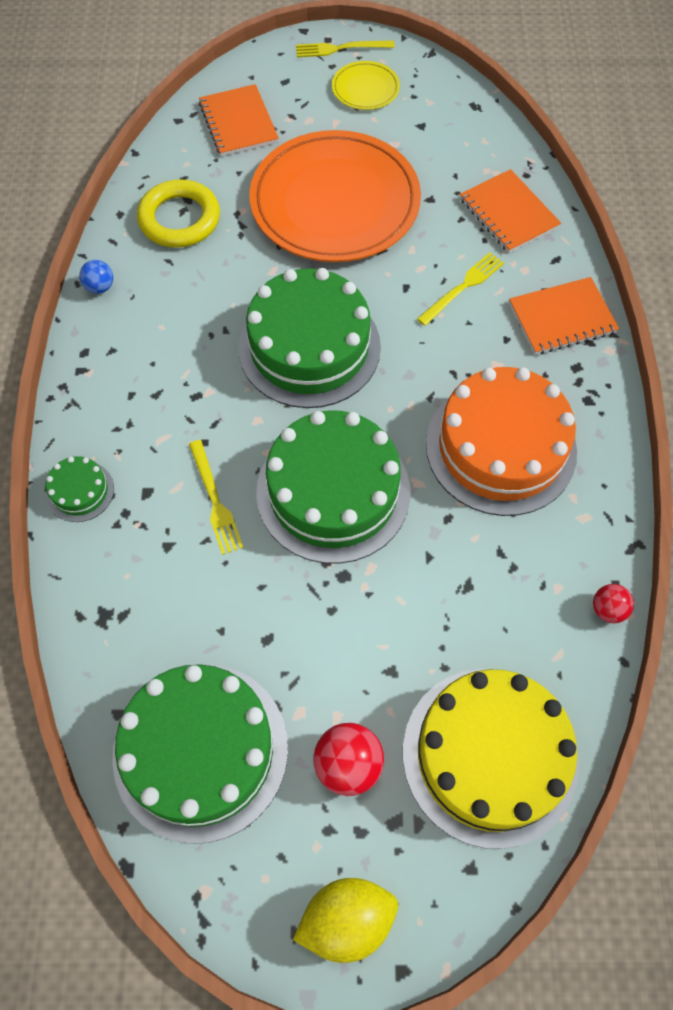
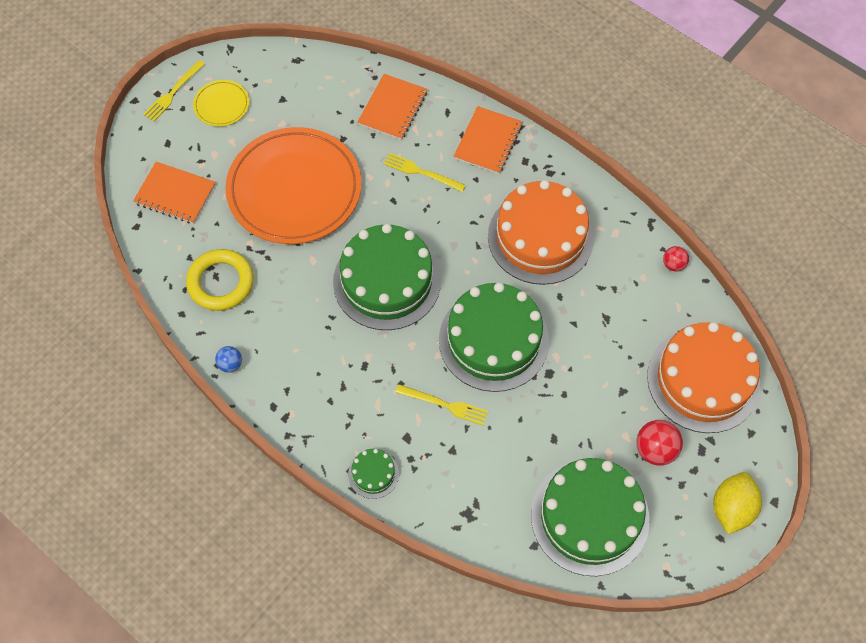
camera: 50 degrees left, 0 degrees up
(463, 287) = (421, 172): yellow fork -> yellow fork turned 60 degrees counterclockwise
(490, 755) = (703, 380): yellow cake -> orange cake
(508, 213) = (393, 108): orange notebook -> orange notebook turned 75 degrees counterclockwise

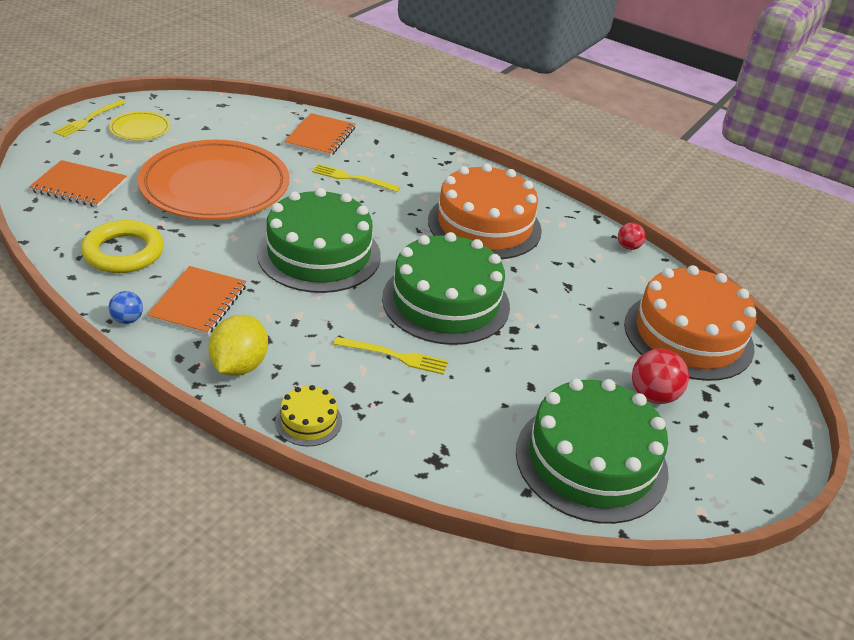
camera: 10 degrees left, 25 degrees down
(373, 474) = (308, 421): green cake -> yellow cake
(488, 141) = (419, 160): orange notebook -> orange notebook (198, 302)
(731, 508) = (760, 450): yellow lemon -> yellow lemon (239, 366)

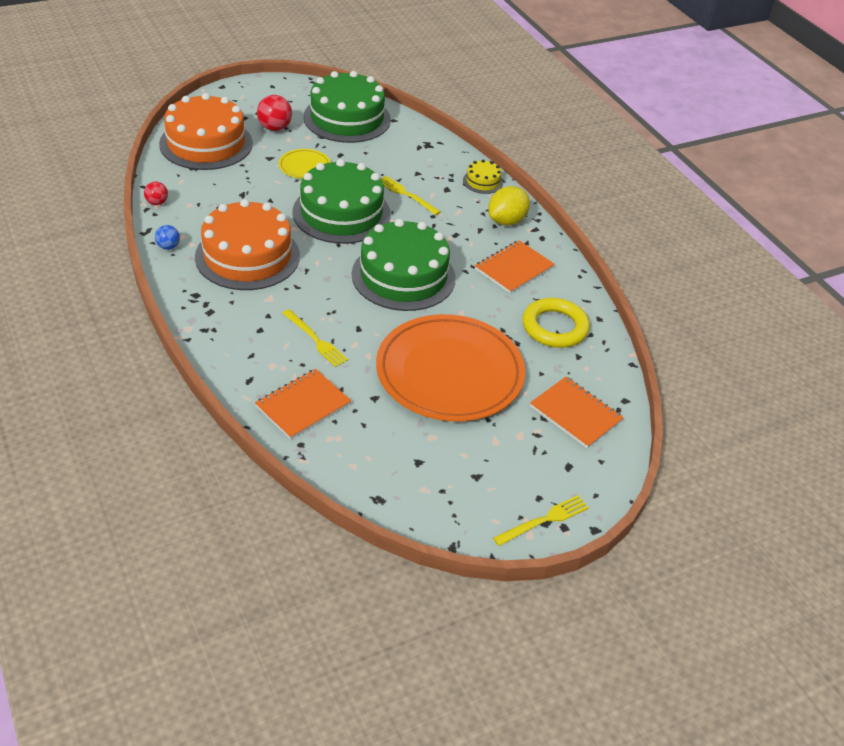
camera: 150 degrees left, 5 degrees up
(127, 320) = (567, 272): blue ball -> blue ball (168, 247)
(140, 129) = (491, 483): yellow plate -> yellow plate (304, 166)

